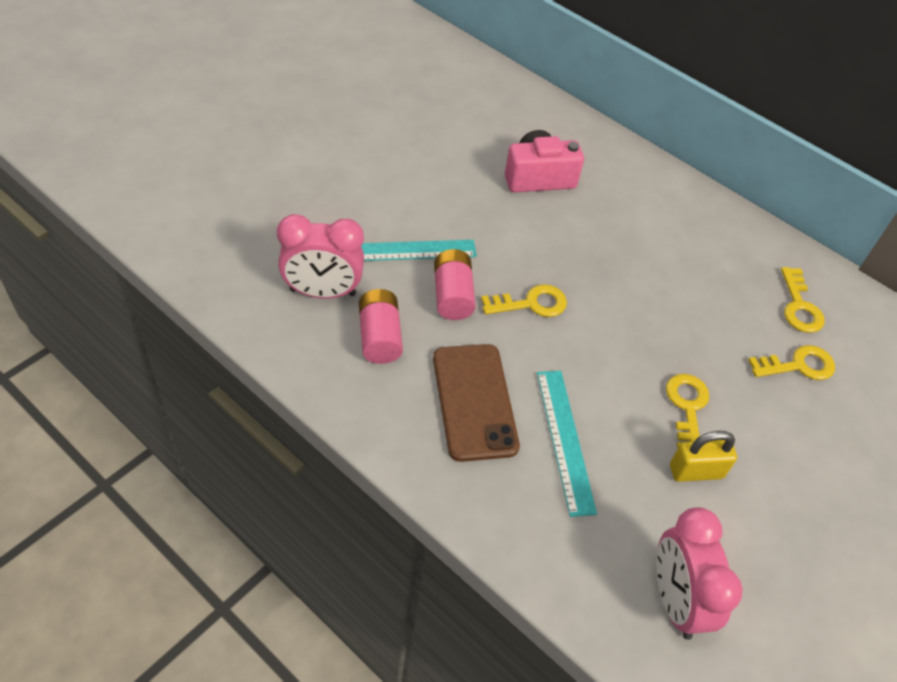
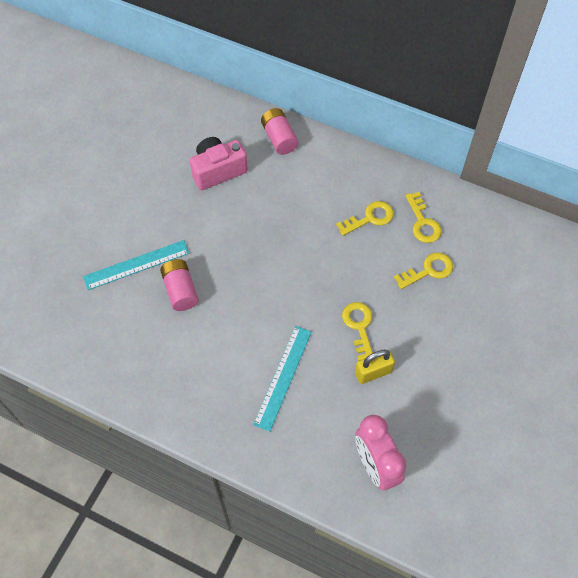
camera: 10 degrees left, 10 degrees up
(323, 292) = (89, 317): pink clock -> none
(379, 337) = (138, 340): pink battery -> pink battery (279, 138)
(474, 401) = (216, 368): brown phone -> none
(531, 303) = (237, 279): yellow key -> yellow key (370, 218)
(565, 440) = (283, 377): turquoise ruler -> turquoise ruler turned 45 degrees clockwise

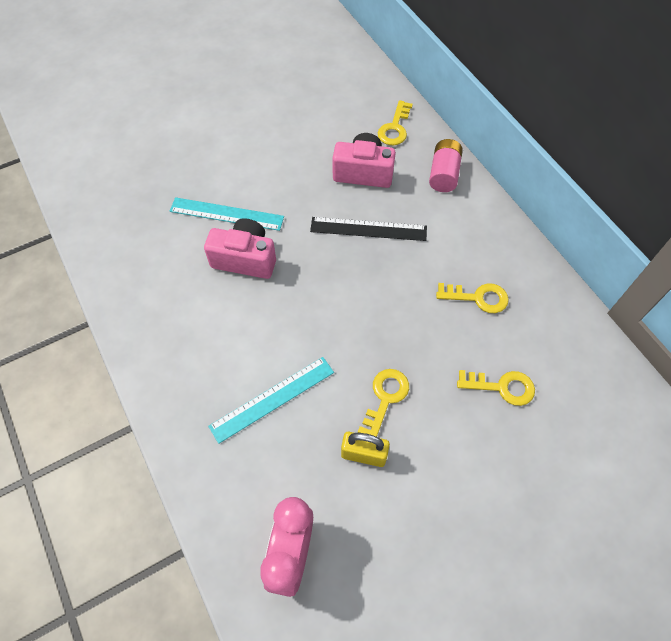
camera: 35 degrees right, 0 degrees up
(180, 290) = (245, 259): pink battery -> pink camera
(255, 213) = (368, 229): none -> black ruler
(423, 223) = (531, 335): yellow key -> yellow key (394, 128)

